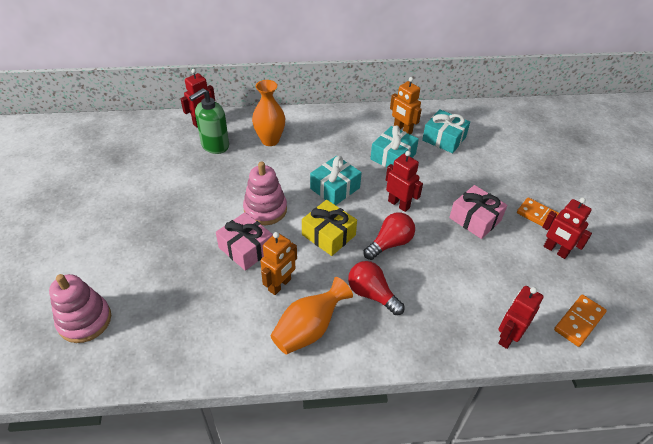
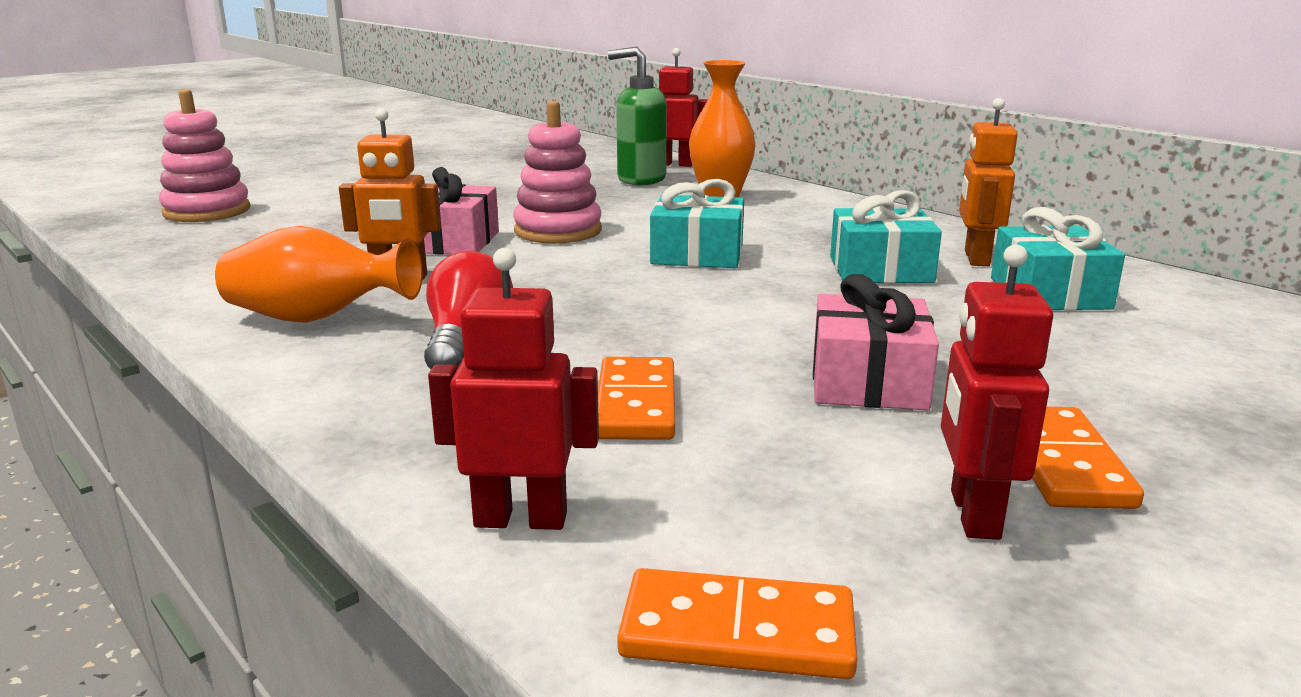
camera: 55 degrees right, 25 degrees down
(328, 235) = (571, 277): yellow gift -> none
(390, 243) = (632, 323): red light bulb -> none
(399, 204) = (758, 304): red robot -> none
(455, 277) = (636, 404): none -> orange domino

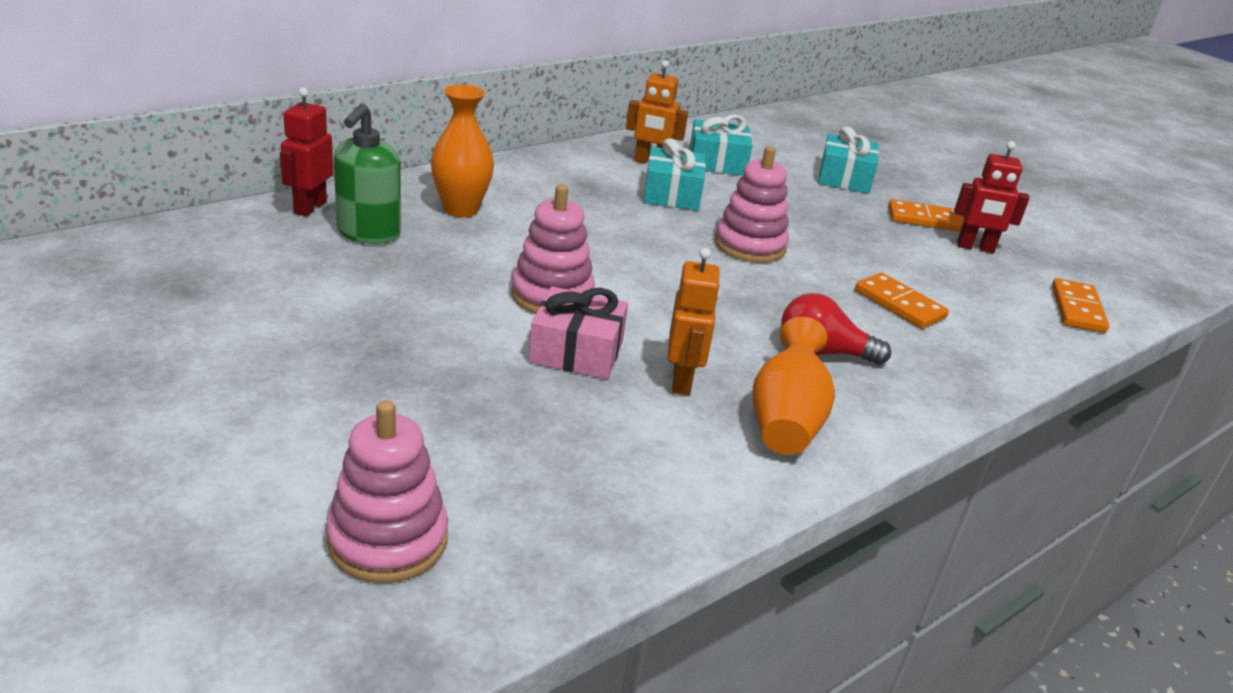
camera: 90 degrees left, 10 degrees up
(521, 519) = (1027, 347): red robot -> none
(636, 404) = (899, 304): orange domino -> orange domino turned 45 degrees clockwise
(697, 254) = (631, 246): turquoise gift -> turquoise gift (844, 178)
(759, 309) = (750, 246): none -> pink stacking toy
(868, 381) = (852, 238): pink gift -> none

